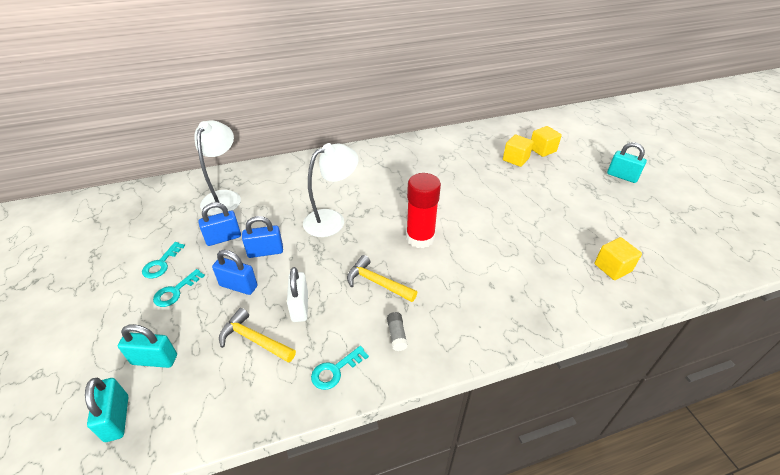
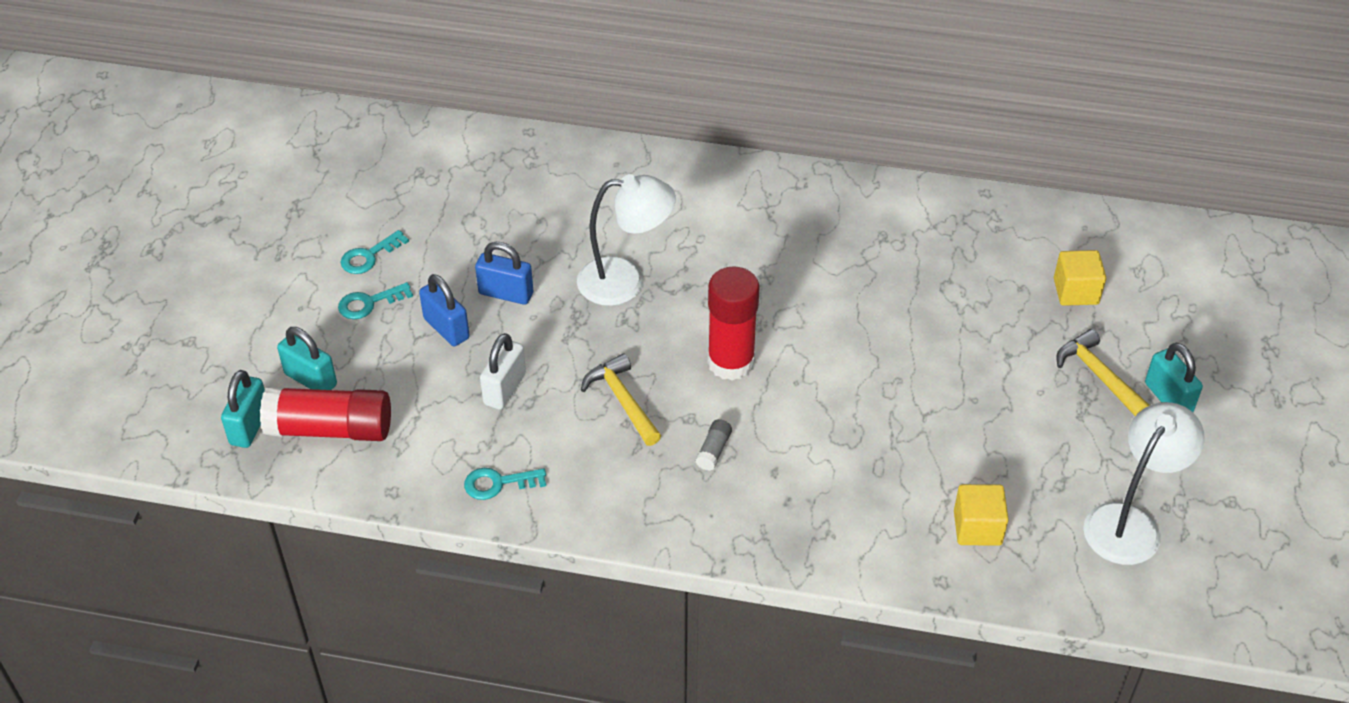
camera: 30 degrees right, 5 degrees up
(187, 389) = (330, 429): none -> red glue stick
(223, 238) = (463, 250): blue padlock -> none
(224, 197) = (498, 182): white lamp -> white lamp (1129, 523)
(254, 339) = (429, 406): yellow hammer -> yellow hammer (1098, 375)
(396, 335) = (598, 477): grey glue stick -> grey glue stick (713, 451)
(515, 159) = (1007, 291): yellow cube -> none

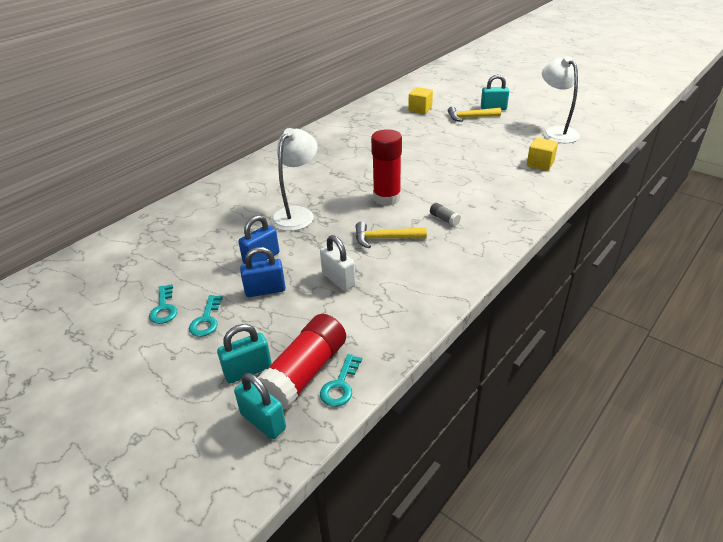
camera: 60 degrees left, 10 degrees down
(498, 483) = (414, 303): turquoise key -> turquoise key (340, 385)

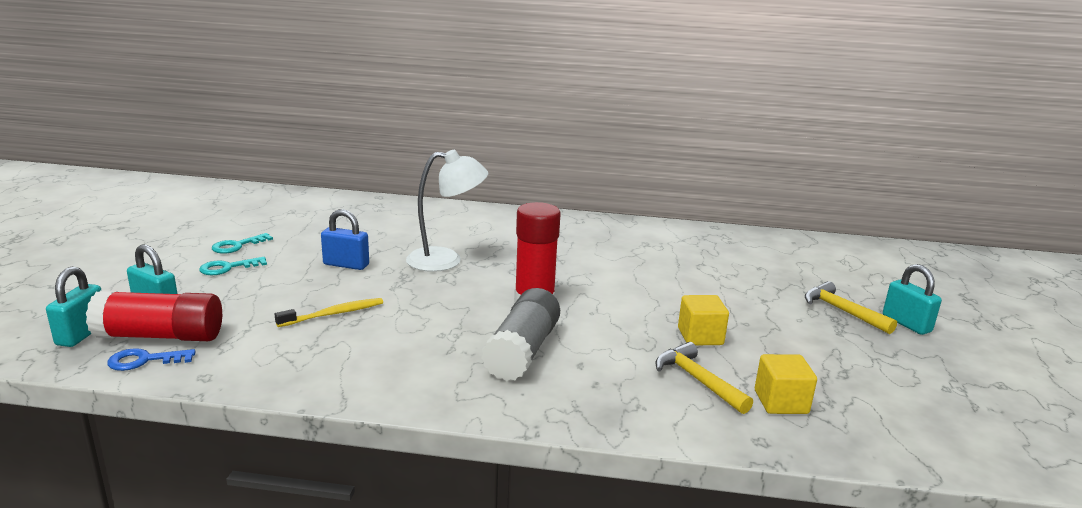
camera: 55 degrees right, 15 degrees down
(265, 290) = (290, 281): blue padlock -> none
(338, 279) = (333, 314): white padlock -> yellow toothbrush
(340, 385) = (144, 360): turquoise key -> blue key
(385, 238) = (439, 321): yellow hammer -> yellow hammer (698, 380)
(420, 109) = (802, 270): yellow cube -> yellow cube (700, 336)
(444, 219) = (522, 351): grey glue stick -> grey glue stick, size x2.36
(555, 132) = (920, 398): white lamp -> none

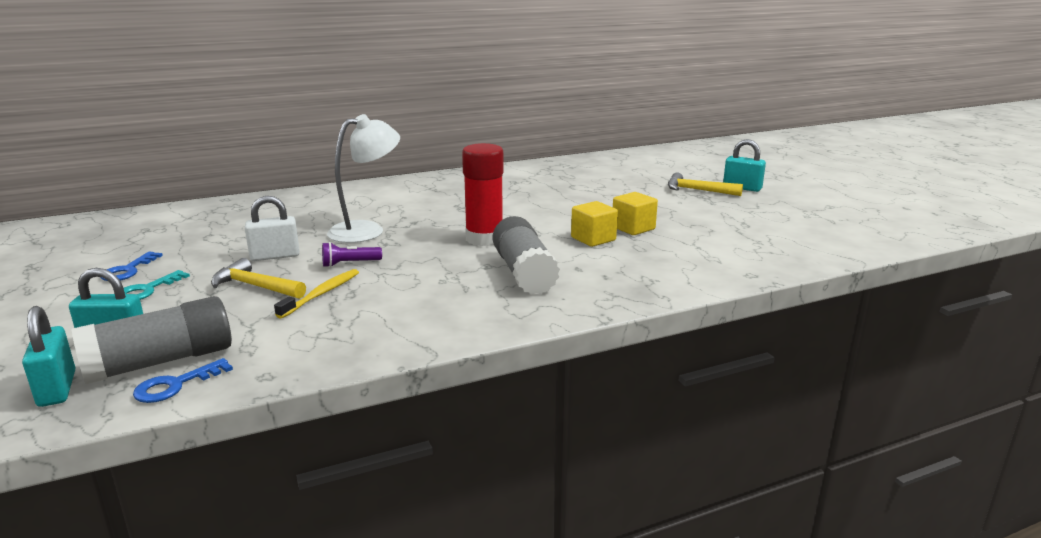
camera: 30 degrees left, 0 degrees up
(160, 336) = (161, 362): red glue stick -> grey glue stick
(237, 246) = (128, 270): turquoise key -> blue key
(346, 265) = (275, 256): blue padlock -> white padlock
(390, 291) = (349, 264): none -> purple flashlight
(698, 380) = (668, 253): yellow hammer -> yellow hammer (256, 286)
(781, 402) = (732, 250): yellow cube -> yellow cube (593, 239)

